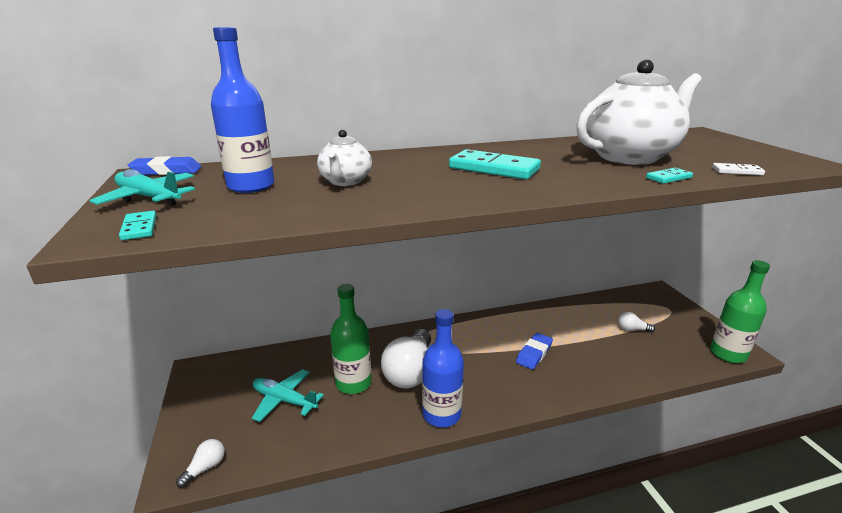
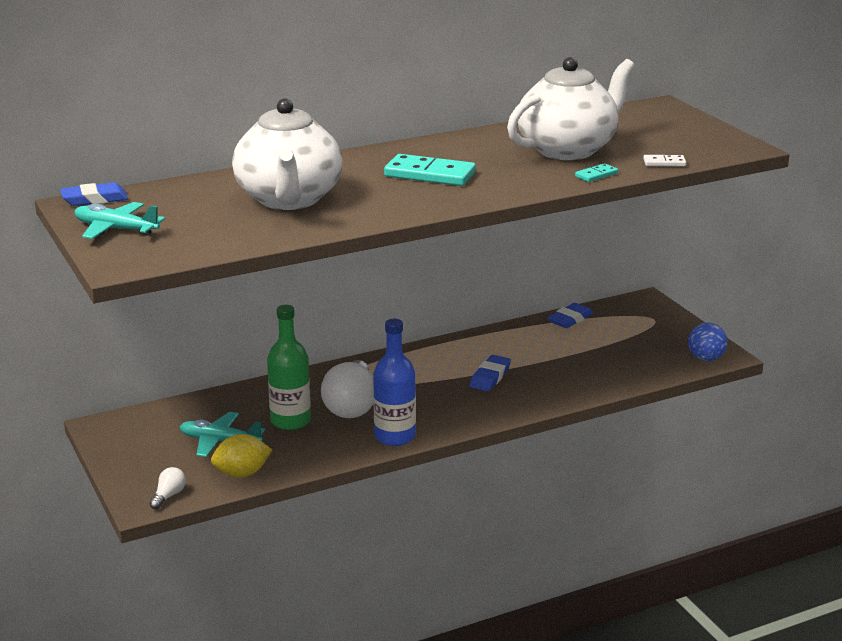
camera: 10 degrees left, 0 degrees up
(139, 228) = (144, 256): turquoise domino -> none
(251, 186) = (200, 211): blue bottle -> none
(286, 445) = (242, 473): none -> yellow lemon
(345, 181) = (289, 199): white teapot -> white teapot, size x2.07
(599, 303) = (570, 319): none -> blue eraser
(632, 329) = (605, 344): white light bulb -> none
(728, 354) = (705, 358): green bottle -> blue ball

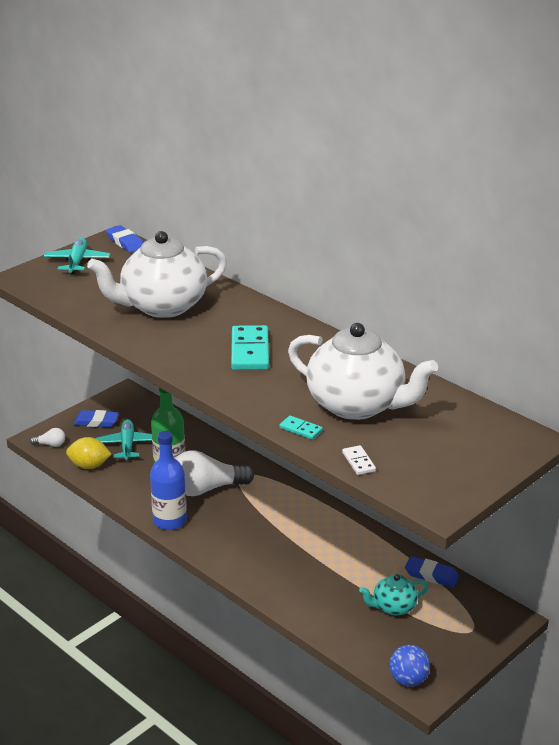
camera: 70 degrees right, 5 degrees up
(242, 473) = (89, 466): yellow lemon -> yellow lemon turned 45 degrees counterclockwise
(490, 377) = (291, 549): blue eraser -> blue eraser (96, 422)
(606, 345) = (393, 607): none -> turquoise teapot

